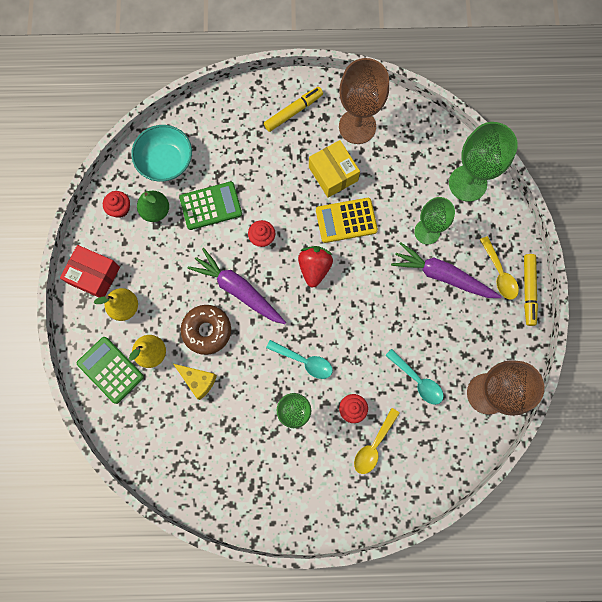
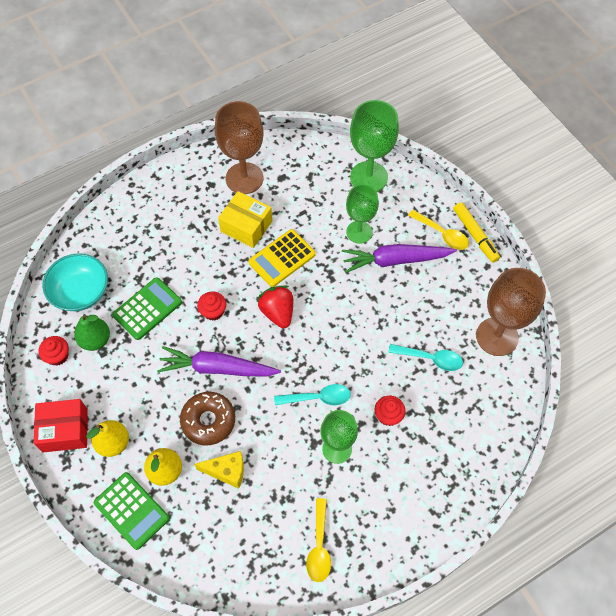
camera: 30 degrees left, 15 degrees down
(110, 370) = (131, 510): green calculator -> green calculator turned 150 degrees counterclockwise
(293, 111) = (179, 193): yellow marker -> none
(374, 445) = (428, 437): yellow spoon -> yellow spoon (319, 546)

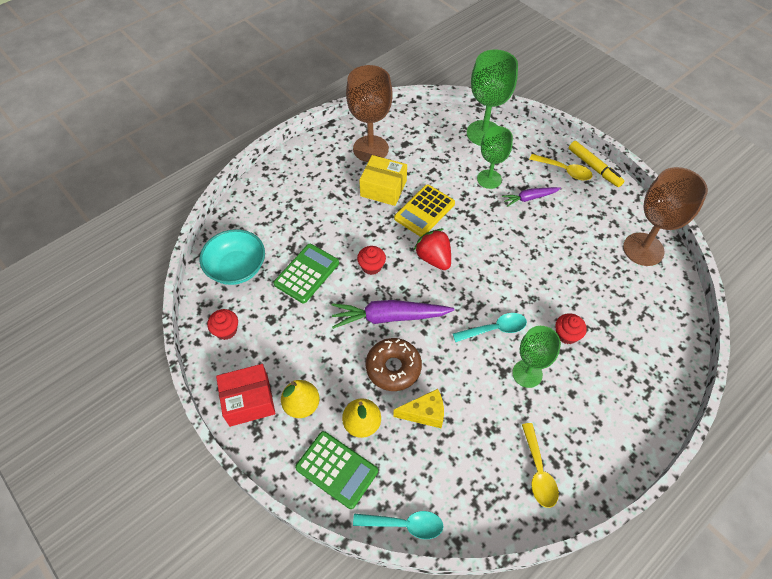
camera: 10 degrees left, 5 degrees down
(95, 340) = (261, 309): green pear -> none
(395, 260) = (529, 198): purple carrot -> purple carrot, size x0.57
(430, 358) = (589, 277): turquoise spoon -> turquoise spoon (404, 524)

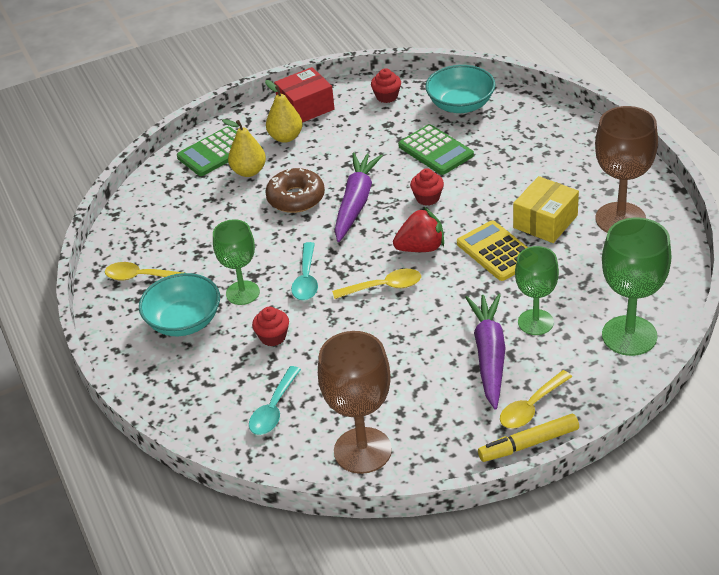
camera: 110 degrees right, 15 degrees down
(249, 400) = (305, 107): red box -> red box turned 60 degrees clockwise
(404, 524) = (147, 185): turquoise spoon -> turquoise spoon (274, 409)
(424, 413) = (238, 212): yellow cheese -> none
(485, 273) = (384, 287): none -> yellow spoon
(529, 198) = (489, 355): purple carrot -> purple carrot, size x1.76
(577, 410) = (184, 321): none -> turquoise bowl

